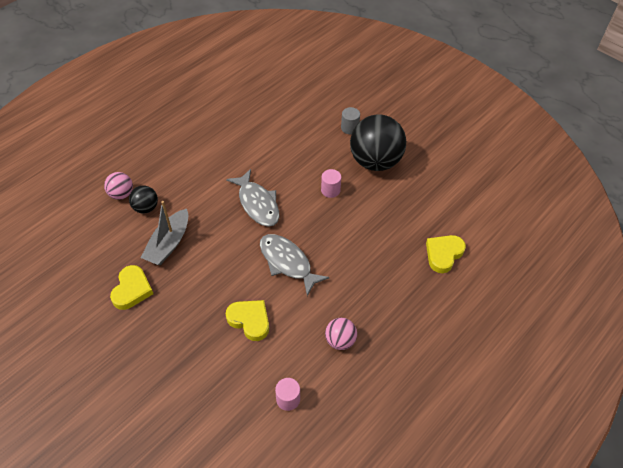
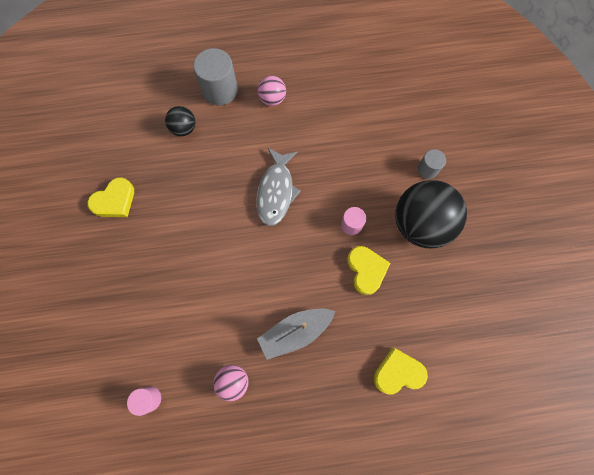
camera: 40 degrees right, 20 degrees up
(121, 194) = (175, 101): pink ball -> pink ball (272, 99)
(152, 167) = (220, 90): none -> grey cylinder
(169, 244) = (174, 178): grey boat -> grey boat (295, 332)
(250, 320) = (178, 302): yellow heart -> yellow heart (366, 270)
(287, 262) = (253, 270): grey fish -> none

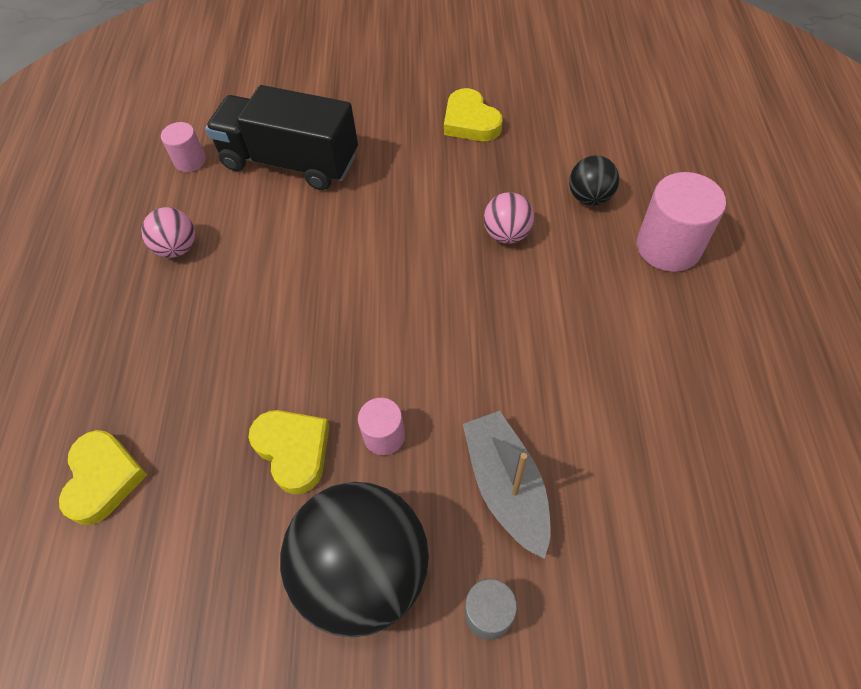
camera: 100 degrees right, 15 degrees down
(151, 320) = (290, 162): none -> black truck
(220, 90) = (668, 247): grey cylinder -> pink cylinder
(272, 99) = (655, 325): pink ball -> pink ball (507, 234)
(276, 191) = (464, 319): grey fish -> none
(295, 332) = (220, 330): grey boat -> grey boat (506, 486)
(366, 270) = (293, 450): yellow heart -> yellow heart turned 120 degrees counterclockwise

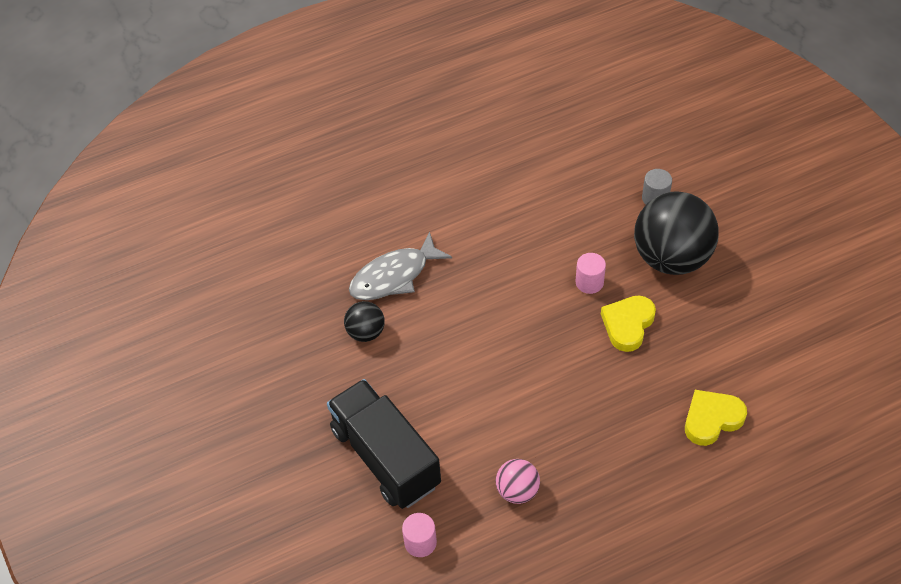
camera: 115 degrees left, 5 degrees down
(290, 162) = (385, 457): black truck -> black truck turned 150 degrees clockwise
(470, 121) = (280, 343): yellow heart -> none
(506, 486) = (583, 213): grey boat -> none
(507, 234) = (394, 276): pink ball -> grey fish
(589, 197) = (335, 239): black ball -> black ball (366, 332)
(668, 247) = (363, 185): pink cylinder -> none

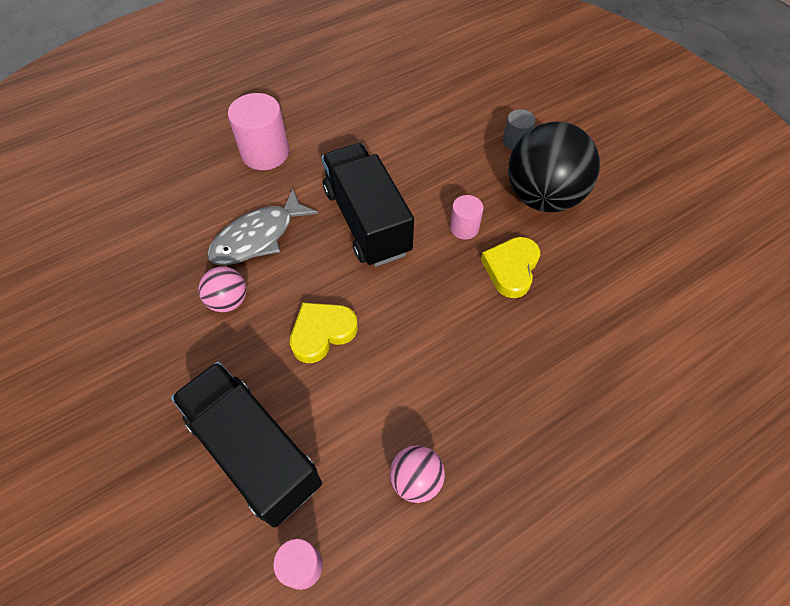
camera: 10 degrees left, 5 degrees up
(366, 332) = (228, 301): black ball -> pink ball
(404, 192) = (265, 153): none -> pink cylinder
(497, 269) = (367, 221): none -> black truck
(712, 419) = (621, 367): yellow heart -> yellow heart (322, 333)

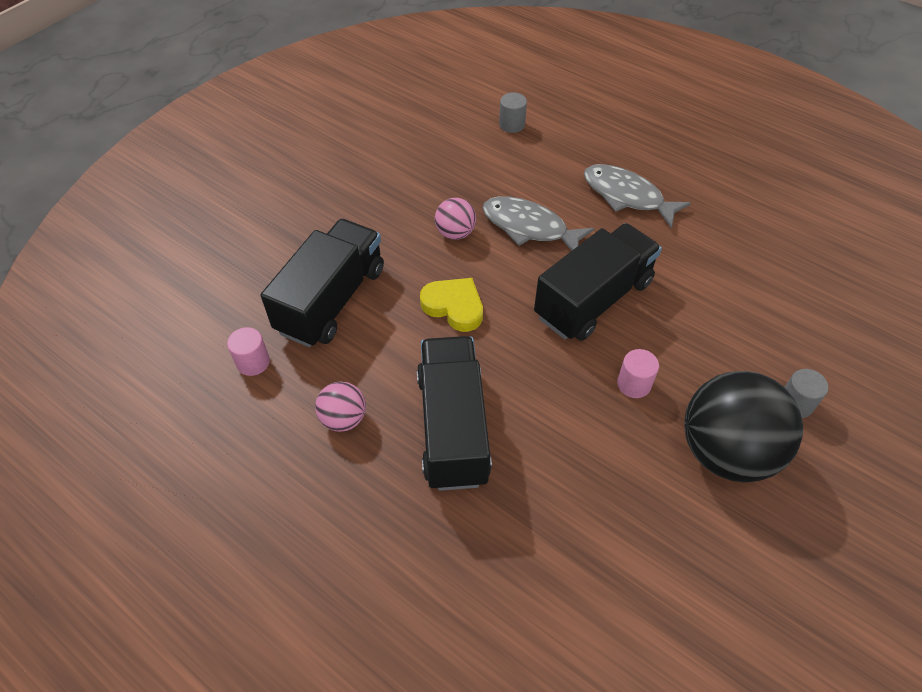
camera: 70 degrees right, 5 degrees down
(112, 202) = (511, 125): none -> grey cylinder
(265, 153) = (627, 196): pink cylinder -> grey fish
(460, 379) = (453, 427): none -> black truck
(511, 269) = (604, 441): yellow heart -> none

